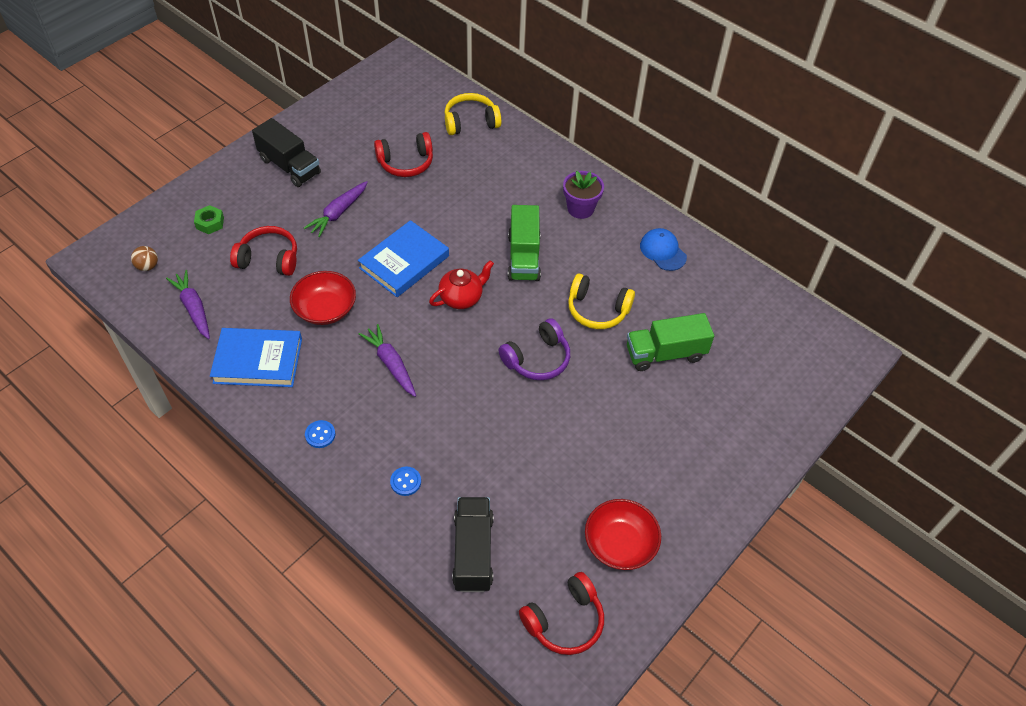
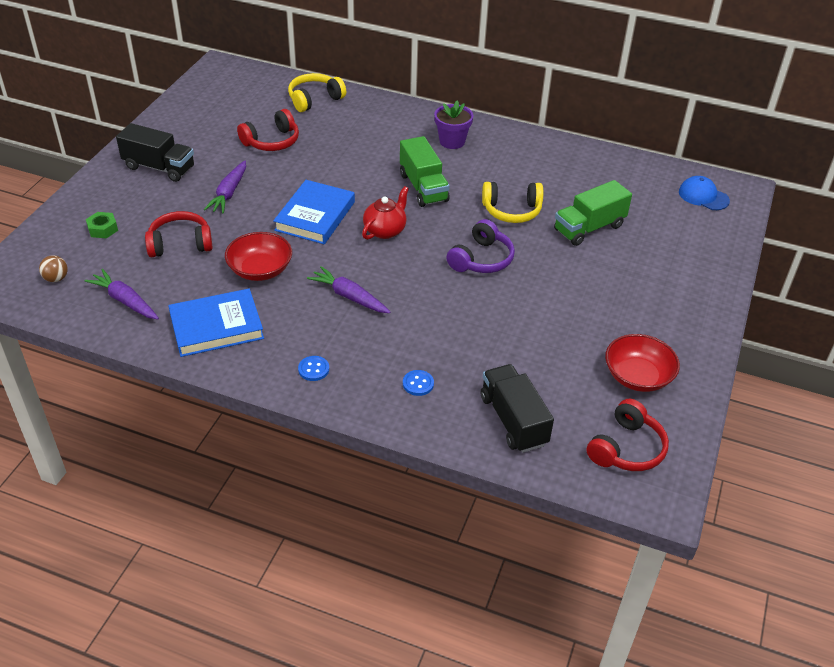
camera: 20 degrees left, 10 degrees down
(663, 251) = (541, 156): blue cap -> blue cap (703, 196)

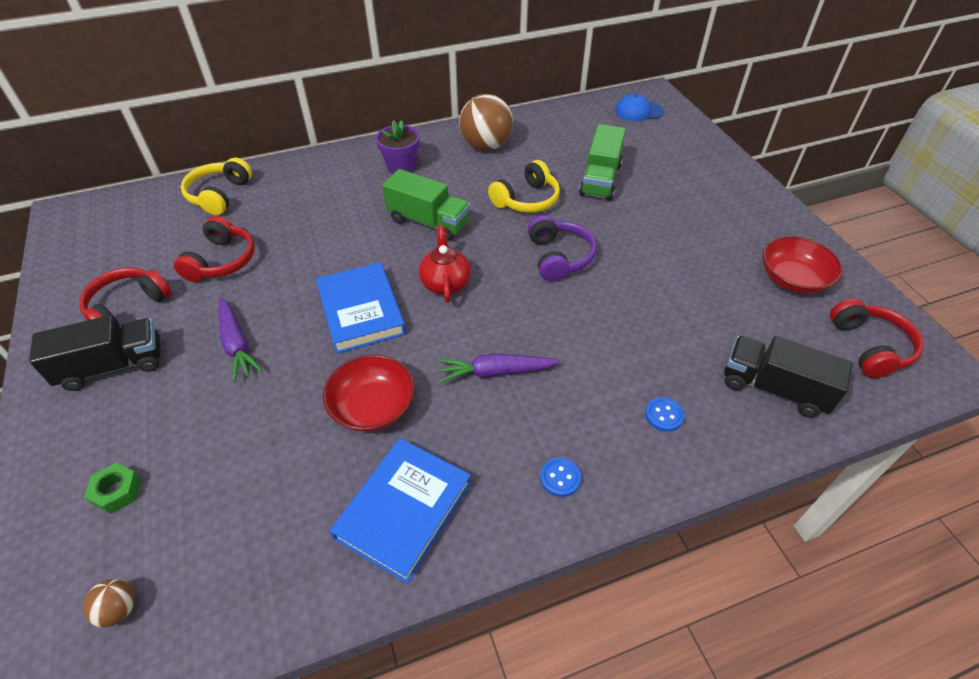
camera: 40 degrees left, 5 degrees up
(125, 301) = (254, 566): purple carrot -> none
(180, 243) = (244, 440): red headphones -> red headphones (127, 307)
(534, 158) = (486, 146): none -> brown ball

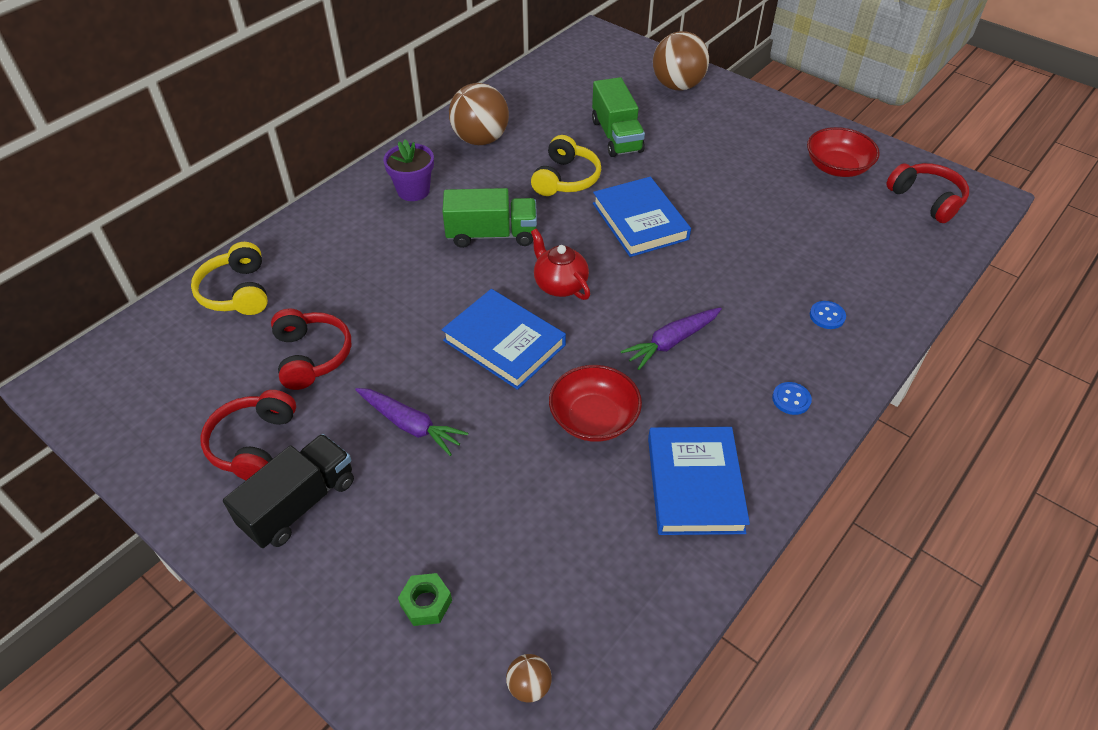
camera: 30 degrees left, 0 degrees up
(559, 257) = (640, 221): purple headphones -> blue book
(638, 111) = (596, 57): blue cap -> none
(692, 156) = (677, 86): none -> brown ball
(774, 388) = (886, 260): black truck -> none

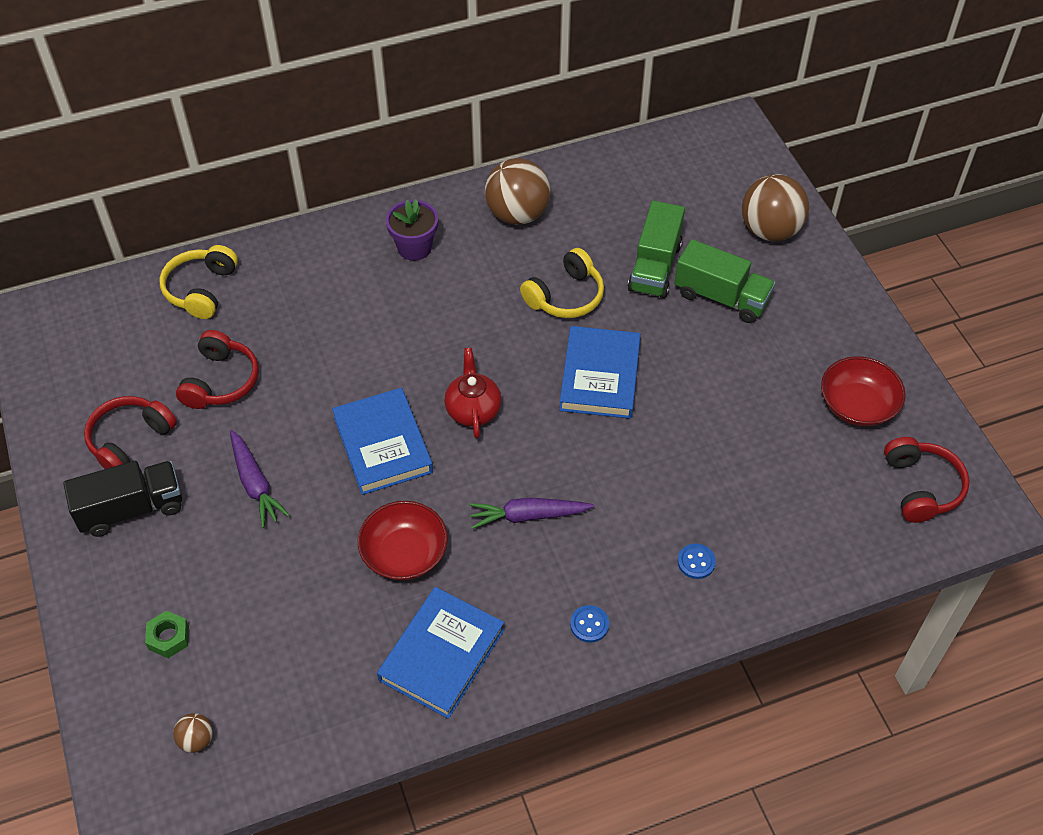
camera: 30 degrees right, 5 degrees up
(491, 235) = (451, 328): green truck -> green truck (721, 297)

